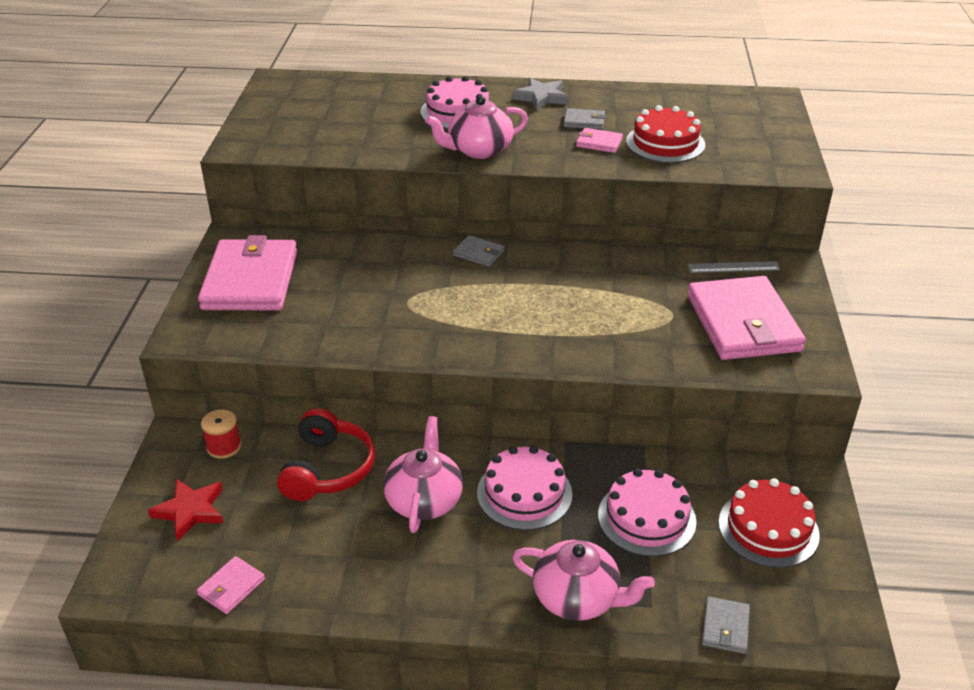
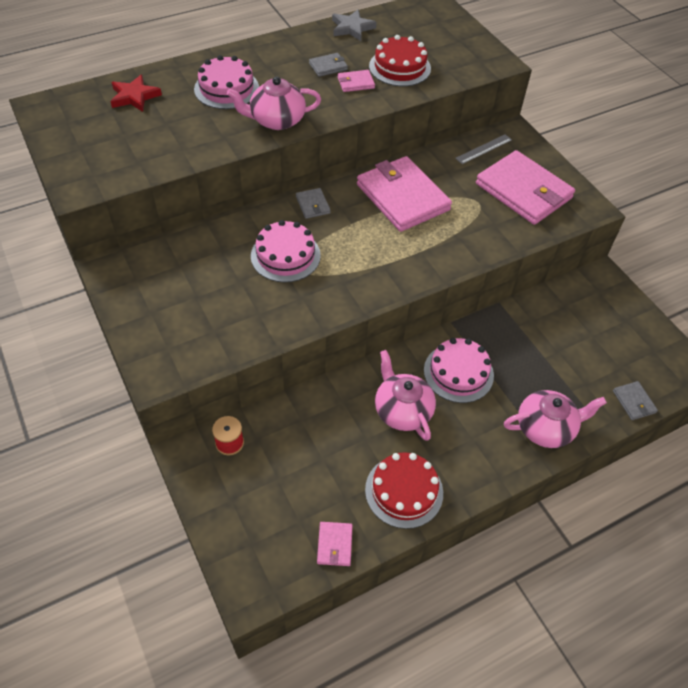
camera: 35 degrees left, 15 degrees up
(190, 511) = (252, 506): red star -> red star (134, 96)
(251, 280) = (163, 301): pink wallet -> pink wallet (402, 197)
(328, 469) = (319, 421): red headphones -> none
(478, 150) = (276, 120): pink teapot -> pink teapot turned 45 degrees clockwise
(478, 253) = (312, 205): grey wallet -> grey wallet turned 75 degrees clockwise
(541, 97) = (277, 54): grey star -> grey star (352, 28)
(646, 518) = (540, 352): pink cake -> pink cake (285, 255)
(768, 528) = (607, 325): red cake -> red cake (404, 491)

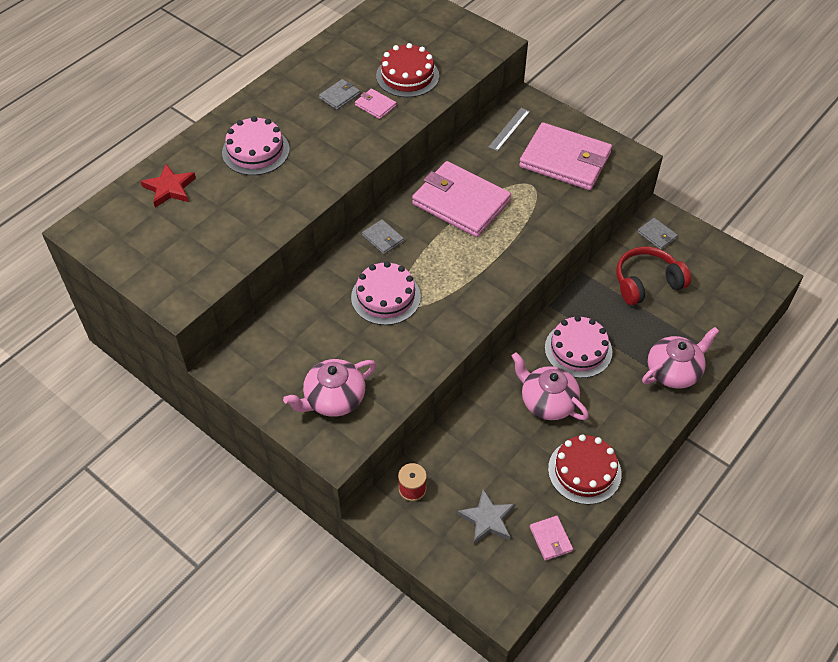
camera: 20 degrees left, 0 degrees up
(276, 120) = (324, 169): pink teapot -> pink teapot (333, 399)
(352, 28) = (338, 46): grey star -> grey star (487, 519)
(355, 83) = (375, 105): pink wallet -> pink wallet turned 75 degrees clockwise
(559, 334) = (646, 283): none -> red headphones
(633, 402) = (734, 321): grey wallet -> grey wallet (657, 235)

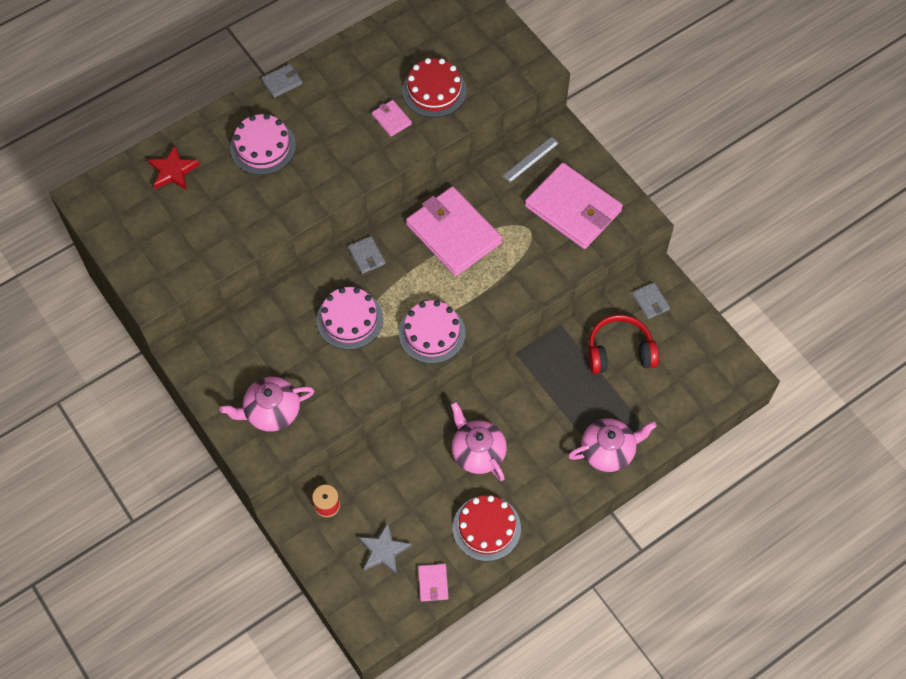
camera: 15 degrees right, 10 degrees up
(339, 96) = (360, 100): grey wallet -> grey wallet (282, 82)
(578, 350) = (526, 406): pink cake -> pink cake (432, 333)

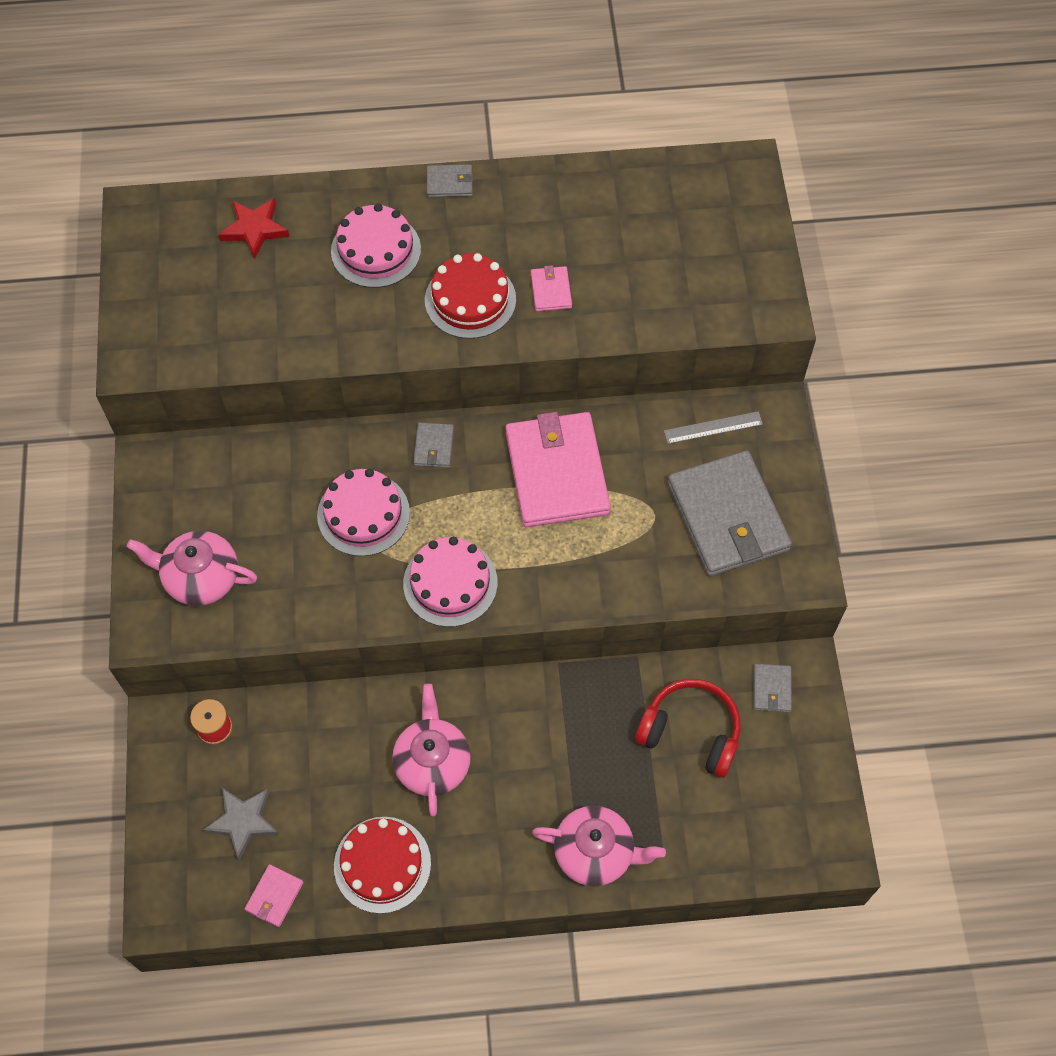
camera: 30 degrees right, 0 degrees up
(434, 90) = (626, 280): red cake -> red cake (470, 300)
(573, 209) = (727, 517): pink wallet -> grey wallet

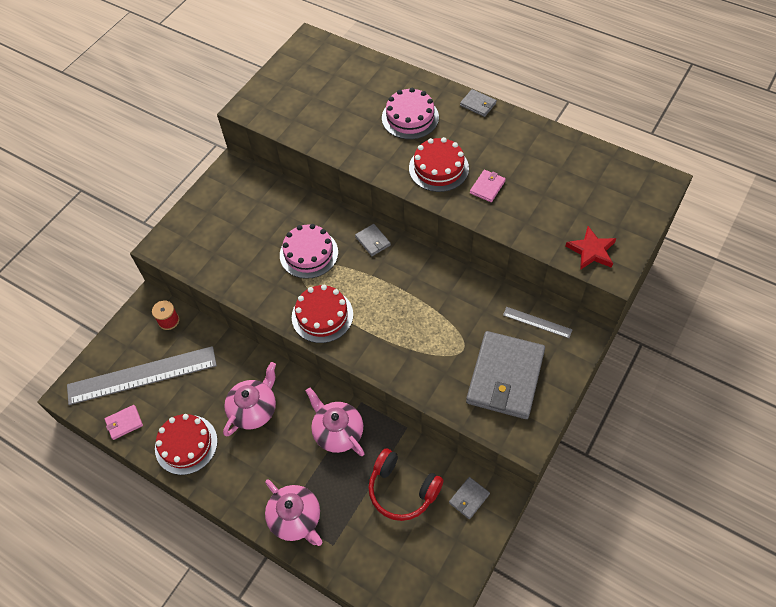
camera: 40 degrees right, 5 degrees down
(200, 577) = (206, 236): pink teapot -> pink teapot (337, 432)
(243, 821) = (142, 375): grey star -> grey ruler
(254, 229) = (358, 76): red star -> red star (591, 251)
(433, 447) = (373, 241): grey wallet -> grey wallet turned 75 degrees counterclockwise
(450, 583) = (322, 315): pink cake -> red cake
(557, 472) = (427, 293): pink wallet -> none
(690, 732) = (402, 490): red headphones -> red headphones turned 150 degrees clockwise

